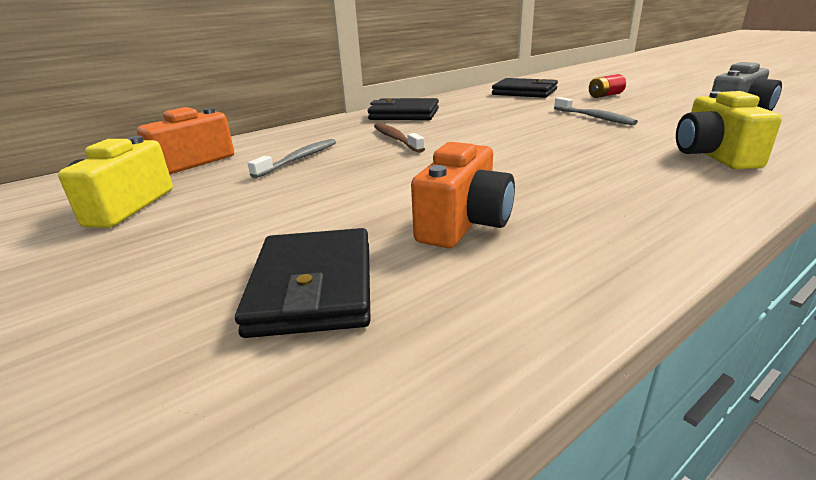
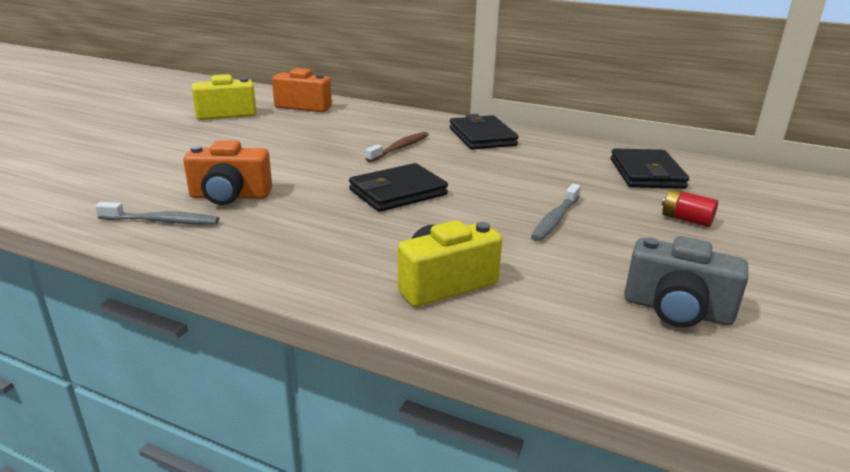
camera: 60 degrees right, 0 degrees up
(299, 159) = (328, 130): grey toothbrush -> grey toothbrush (162, 221)
(313, 287) = (143, 175): black wallet -> black wallet (398, 192)

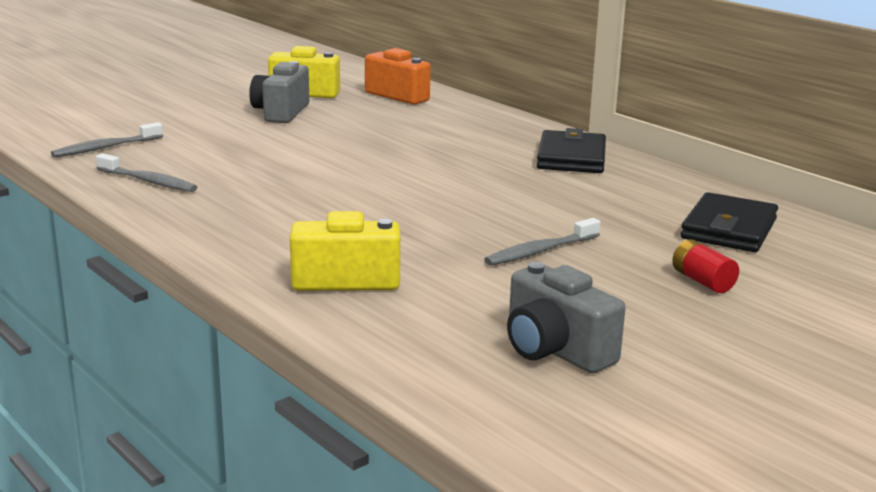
camera: 25 degrees right, 5 degrees down
(86, 194) = (105, 148): none -> grey toothbrush
(223, 134) = (281, 113): none -> grey camera
(230, 196) = (228, 171): orange camera -> none
(398, 192) = (399, 196): black wallet -> none
(400, 148) = (456, 154): brown toothbrush -> none

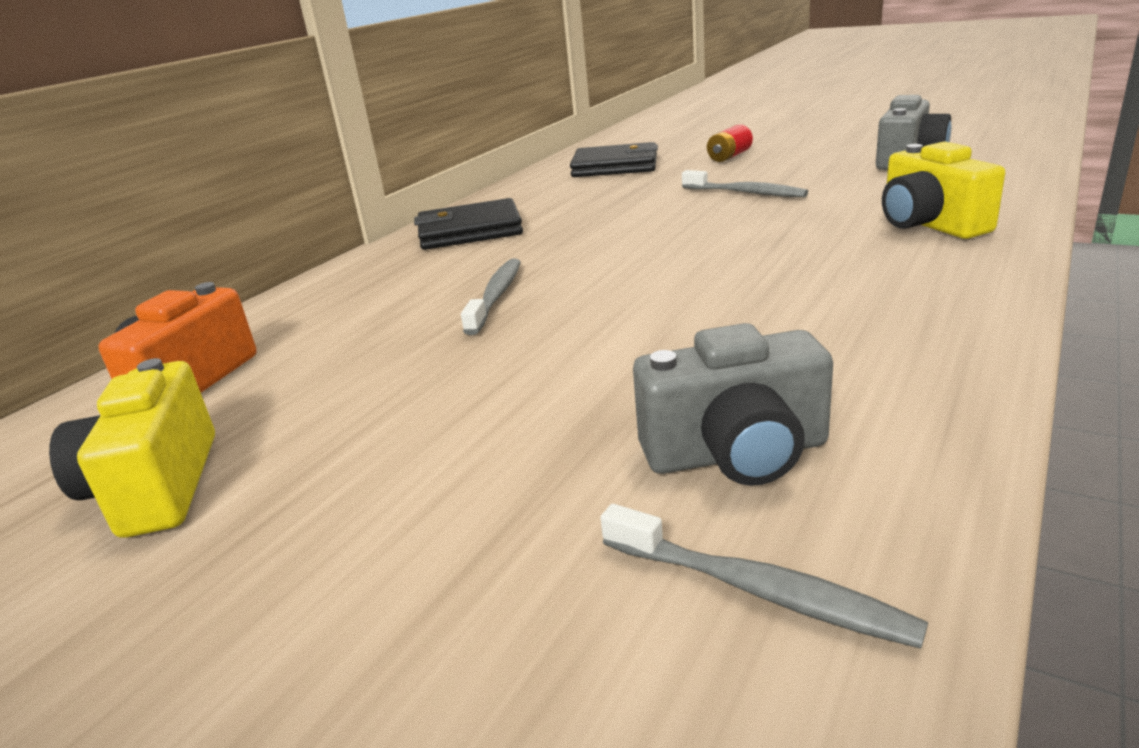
camera: 105 degrees left, 5 degrees up
(148, 181) = (866, 430): grey toothbrush -> grey toothbrush (496, 296)
(281, 113) = (338, 459): grey camera -> grey camera (736, 454)

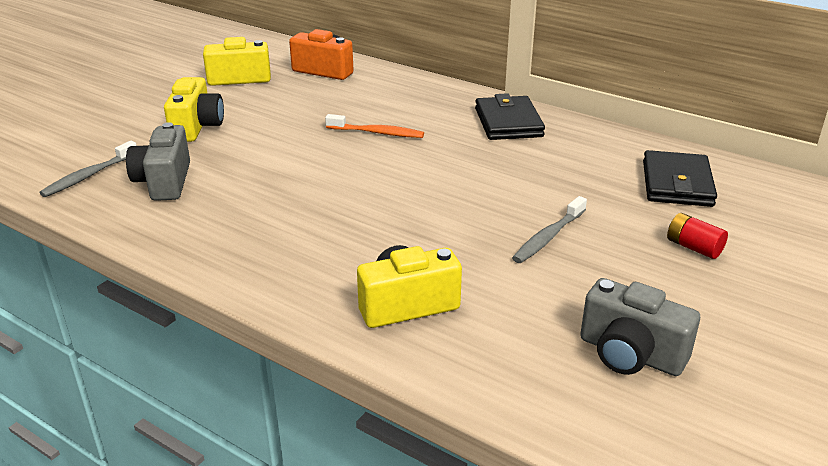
camera: 90 degrees right, 5 degrees up
(451, 481) = (196, 127): none -> yellow camera
(496, 296) = (377, 133): grey toothbrush -> orange toothbrush

